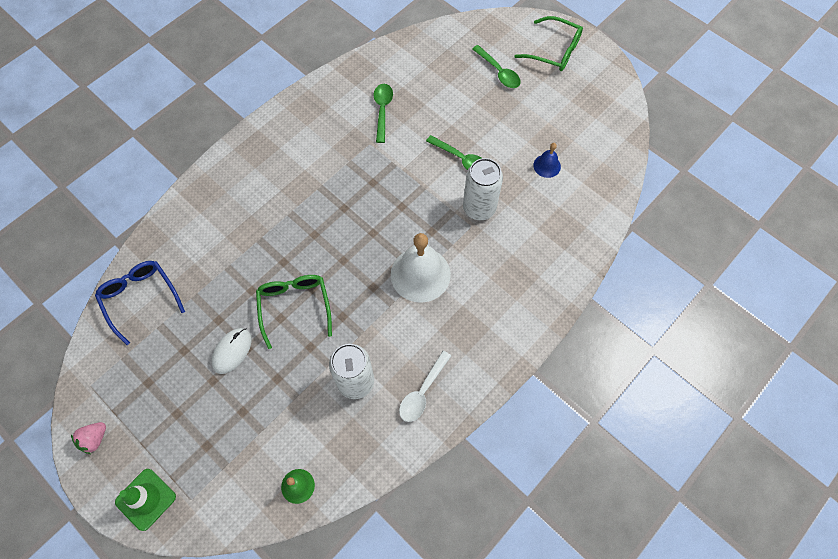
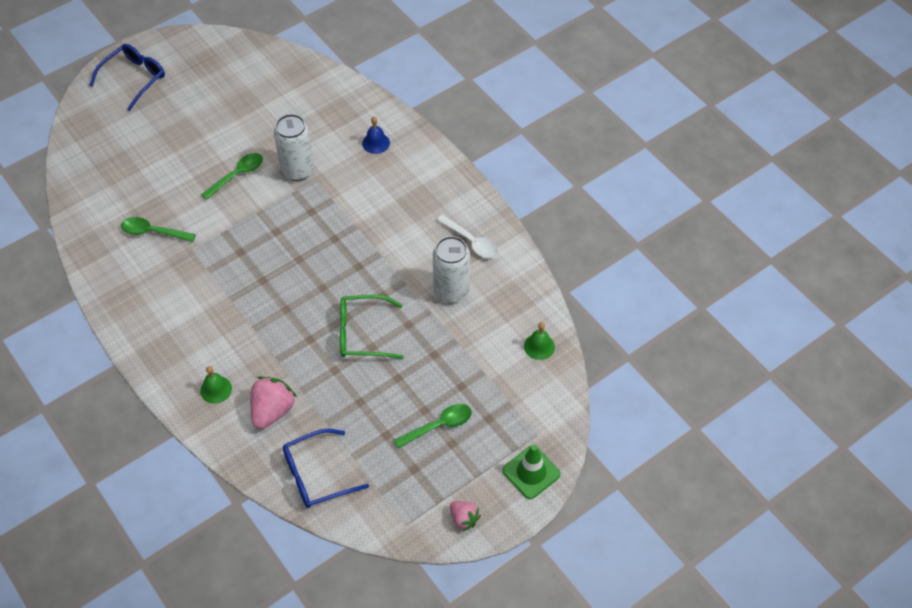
camera: 80 degrees left, 10 degrees down
(204, 248) = (272, 410): none -> pink strawberry
(223, 198) = (216, 389): none -> green bell
(232, 351) = (397, 391): white mouse -> none
(420, 274) = (355, 227): white bell -> none
(499, 72) = (142, 127): green spoon -> green spoon (439, 425)
(547, 166) = (267, 111): blue bell -> blue bell (376, 143)
(554, 51) = (134, 78): green glasses -> blue glasses

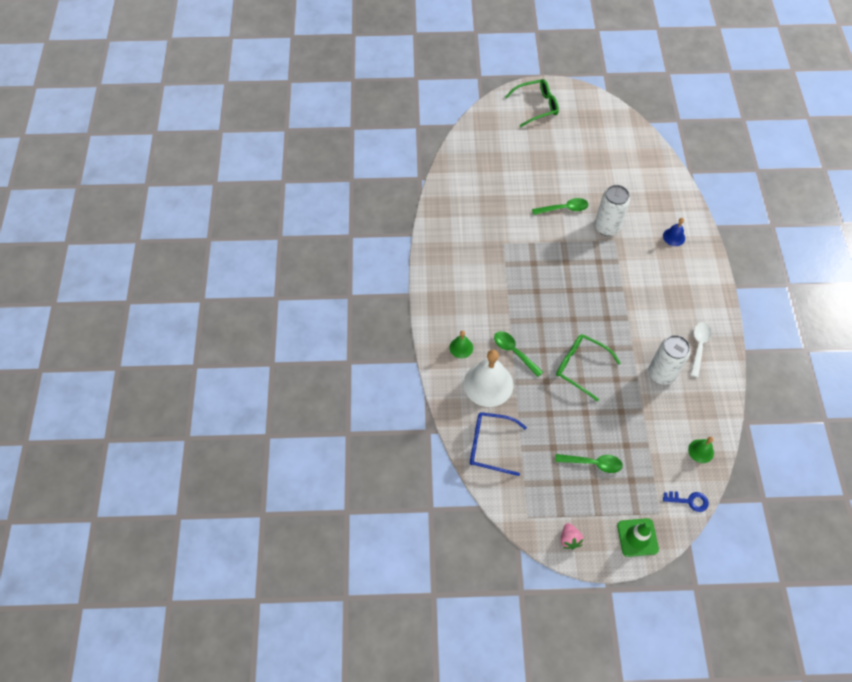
camera: 35 degrees right, 5 degrees up
(134, 78) = (536, 106): blue glasses -> green glasses
(153, 232) = (485, 218): green spoon -> green spoon (514, 352)
(272, 410) = (488, 384): pink strawberry -> white bell
(471, 242) = (699, 346): white spoon -> white spoon turned 150 degrees counterclockwise
(559, 403) = (689, 501): none -> blue key

